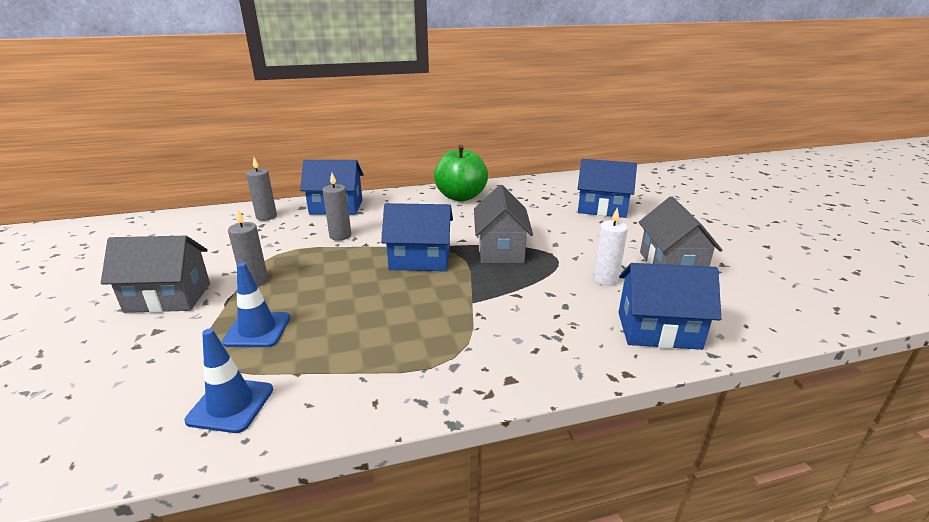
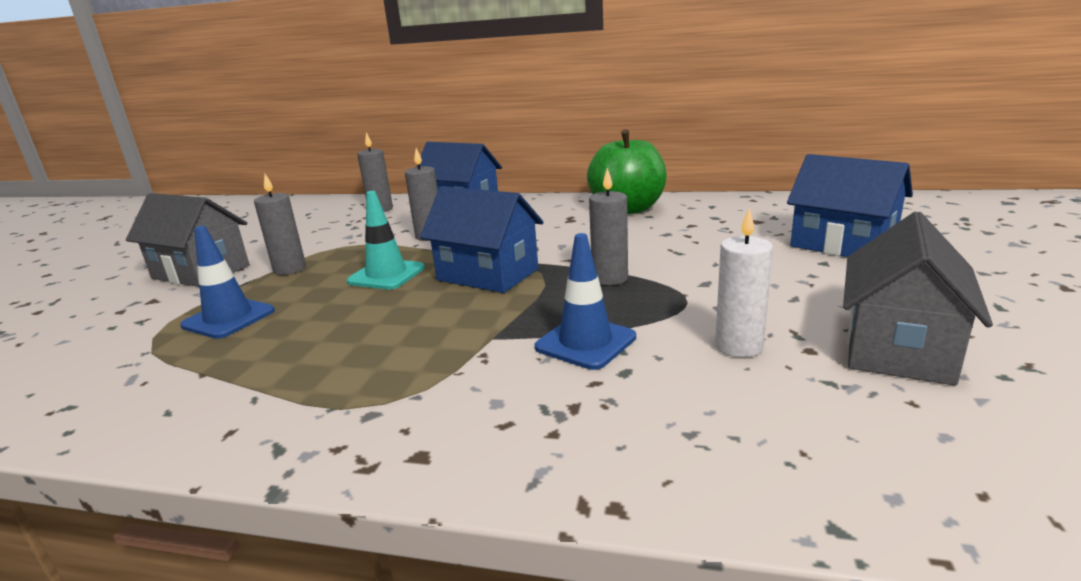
camera: 30 degrees right, 5 degrees down
(231, 405) = (107, 389): blue traffic cone -> blue traffic cone (585, 342)
(345, 272) = (386, 275): none -> turquoise traffic cone
(500, 250) = (610, 278): grey house -> grey candle
(658, 330) = (757, 451): blue house -> none

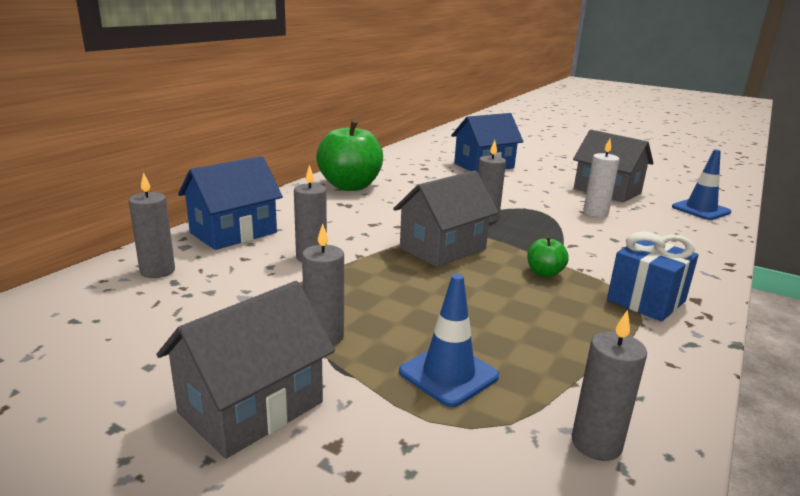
camera: 75 degrees left, 0 degrees up
(105, 392) = (596, 443): none -> grey candle
(386, 275) = (401, 286): turquoise traffic cone -> none
(399, 409) = (646, 300): none -> blue gift
(453, 333) = (544, 273): none -> green apple
(487, 274) = (443, 248): blue house -> grey house
(585, 342) = (577, 241): blue traffic cone -> blue traffic cone (700, 210)

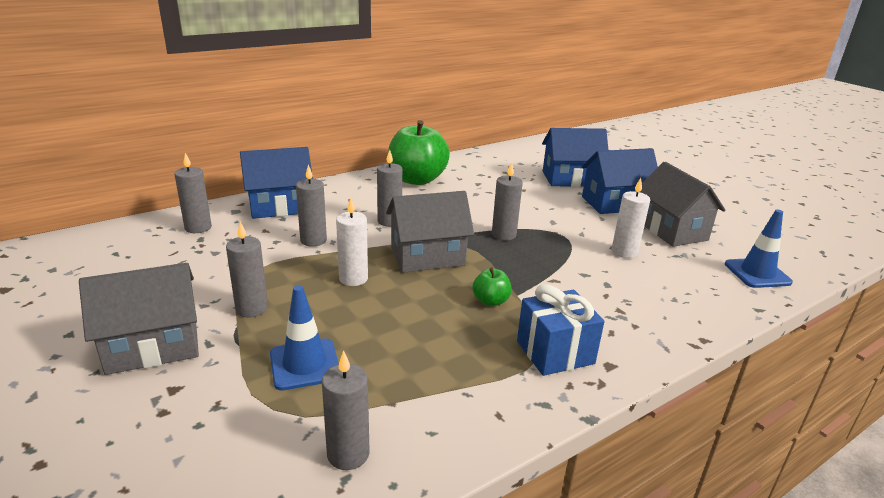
camera: 25 degrees right, 5 degrees up
(368, 226) = (389, 221): none -> grey candle
(397, 283) = (353, 279): none -> white candle
(541, 179) = (614, 203): none -> blue house

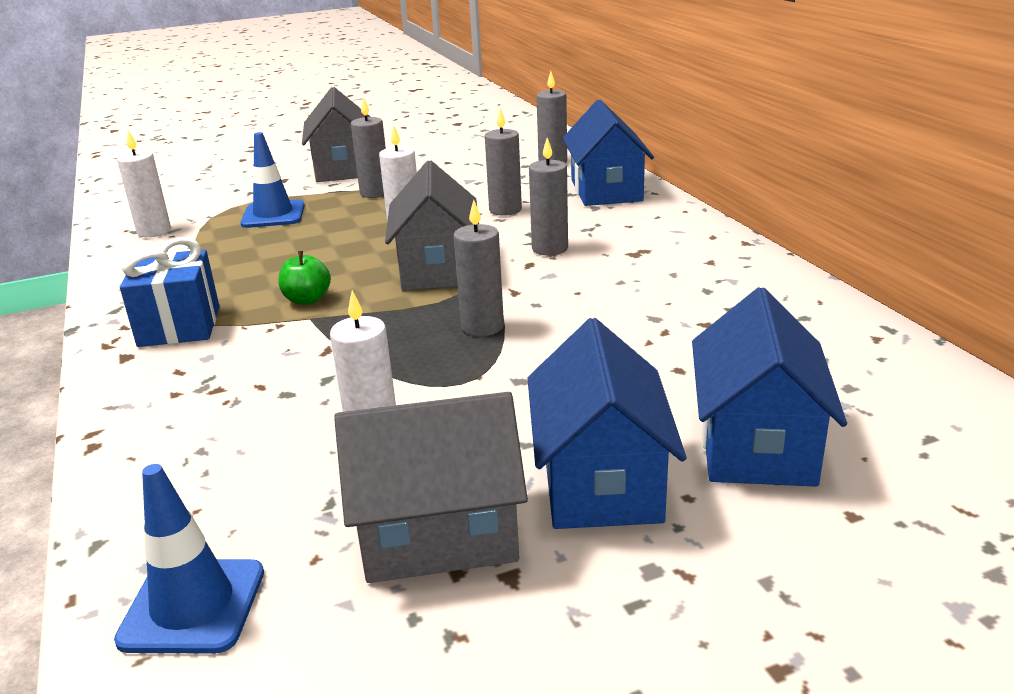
camera: 105 degrees right, 0 degrees up
(348, 454) = (154, 231): grey candle -> white candle
(417, 179) = (715, 271): green apple -> none

